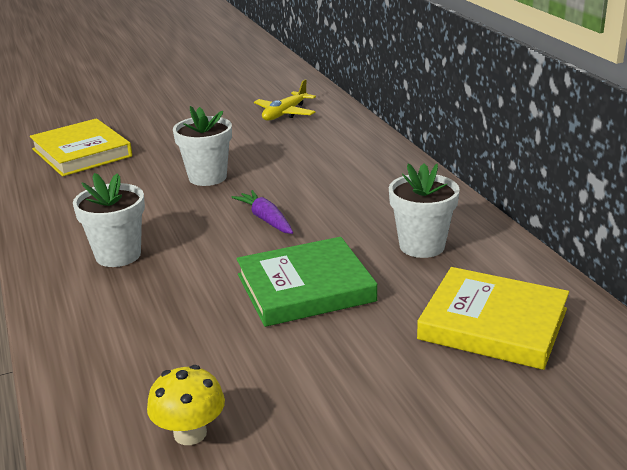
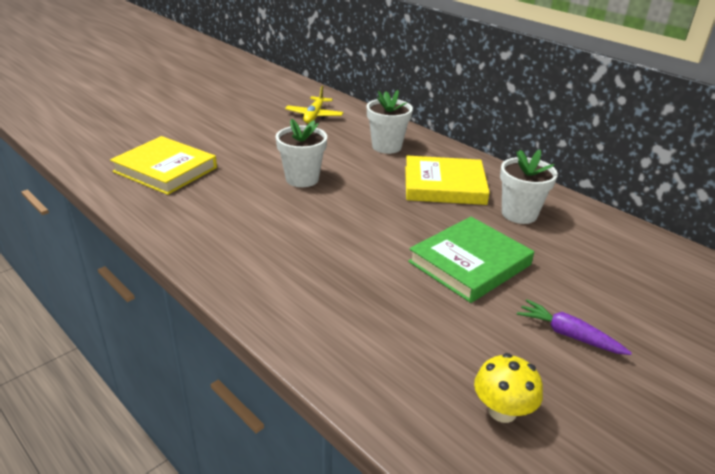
camera: 25 degrees left, 5 degrees up
(118, 255) = (290, 262): white flower pot -> white flower pot (386, 147)
(266, 219) = (384, 209): purple carrot -> purple carrot (568, 335)
(493, 324) = (622, 267): yellow book -> yellow book (444, 185)

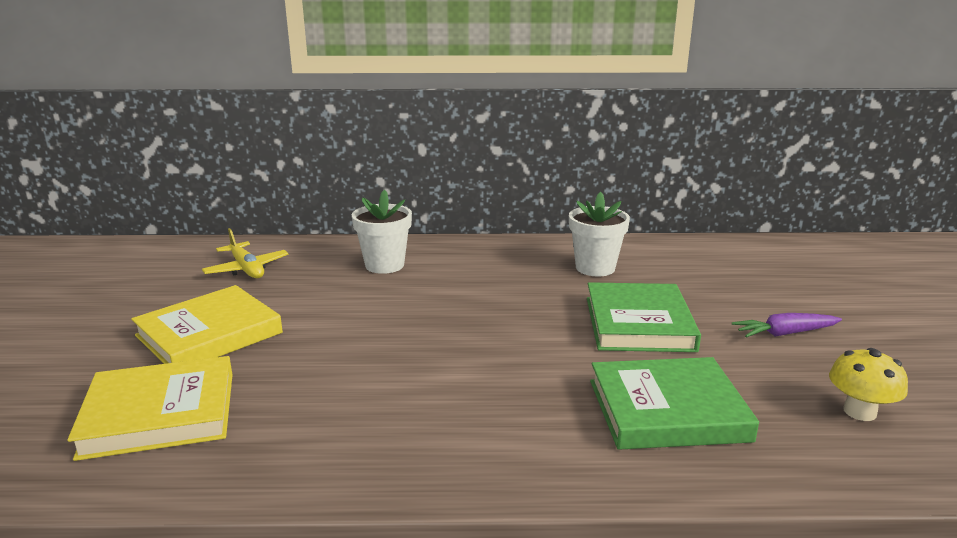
camera: 45 degrees left, 10 degrees down
(302, 179) = (360, 334): white flower pot -> none
(375, 317) = (667, 410): none -> green book
(444, 185) = (500, 274): yellow book -> yellow book (209, 334)

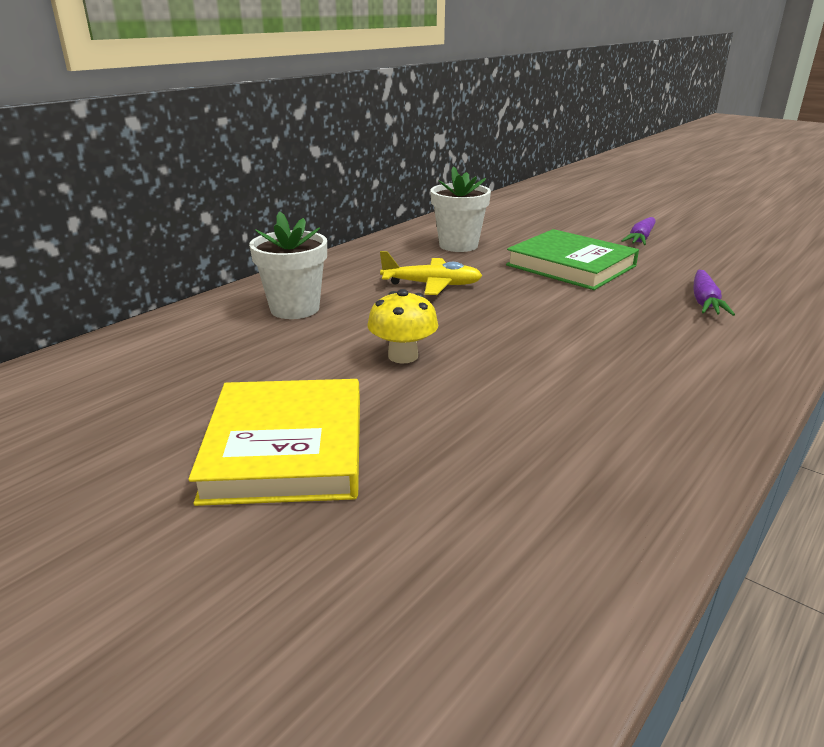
camera: 50 degrees left, 5 degrees up
(160, 414) = (449, 535): yellow book -> none
(247, 269) = (146, 377): yellow plane -> yellow plane (432, 285)
(667, 410) = (704, 301): green book -> purple carrot
(859, 412) = (755, 259): yellow mushroom -> yellow mushroom (403, 356)

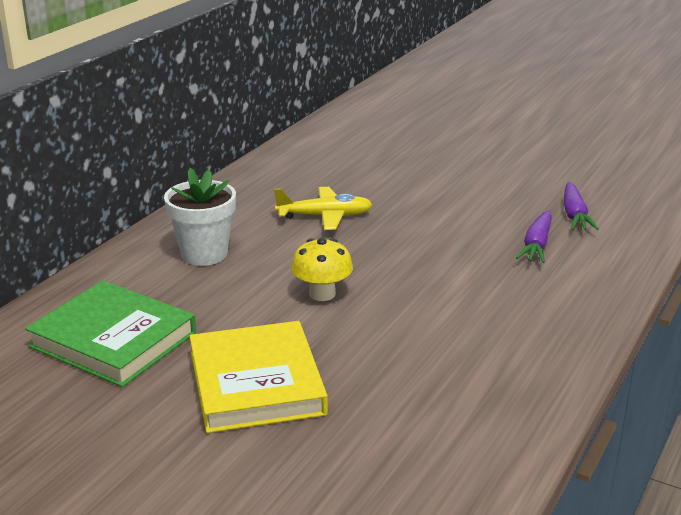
camera: 10 degrees left, 0 degrees up
(458, 245) = (337, 166): white flower pot -> none
(571, 265) = (451, 183): green book -> green book (113, 339)
(640, 239) = (513, 144): purple carrot -> purple carrot (536, 245)

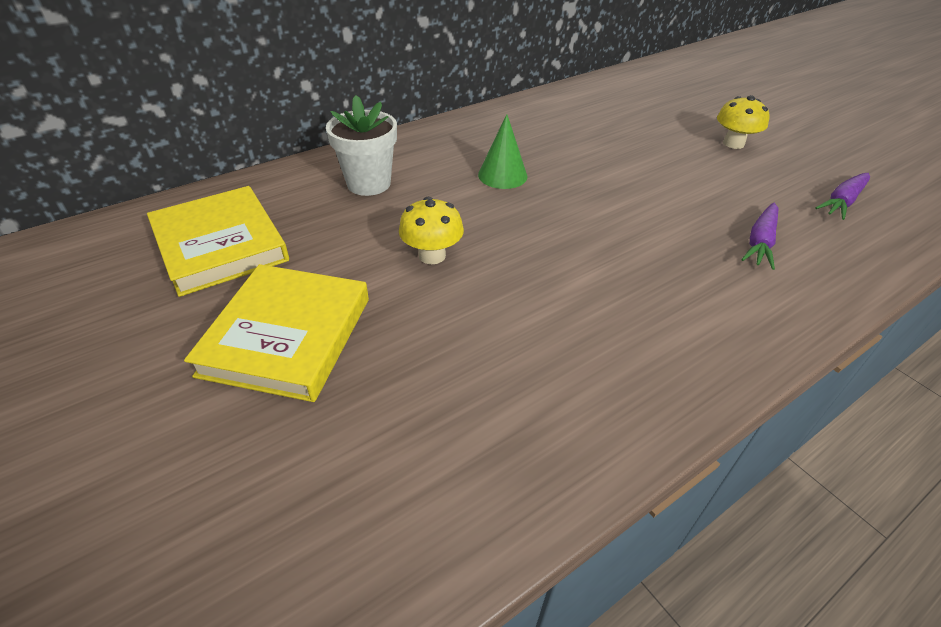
camera: 25 degrees right, 15 degrees up
(113, 339) = (220, 245): green book -> yellow book
(325, 216) = (502, 175): yellow plane -> green cone
(503, 143) = (733, 143): none -> yellow mushroom
(536, 245) = (692, 266): purple carrot -> purple carrot (842, 202)

